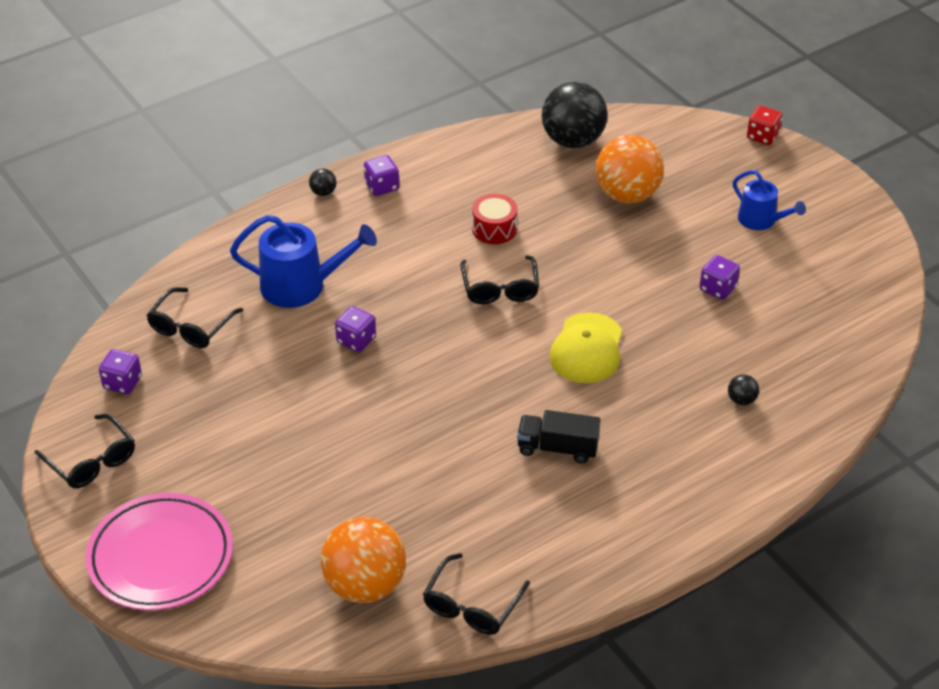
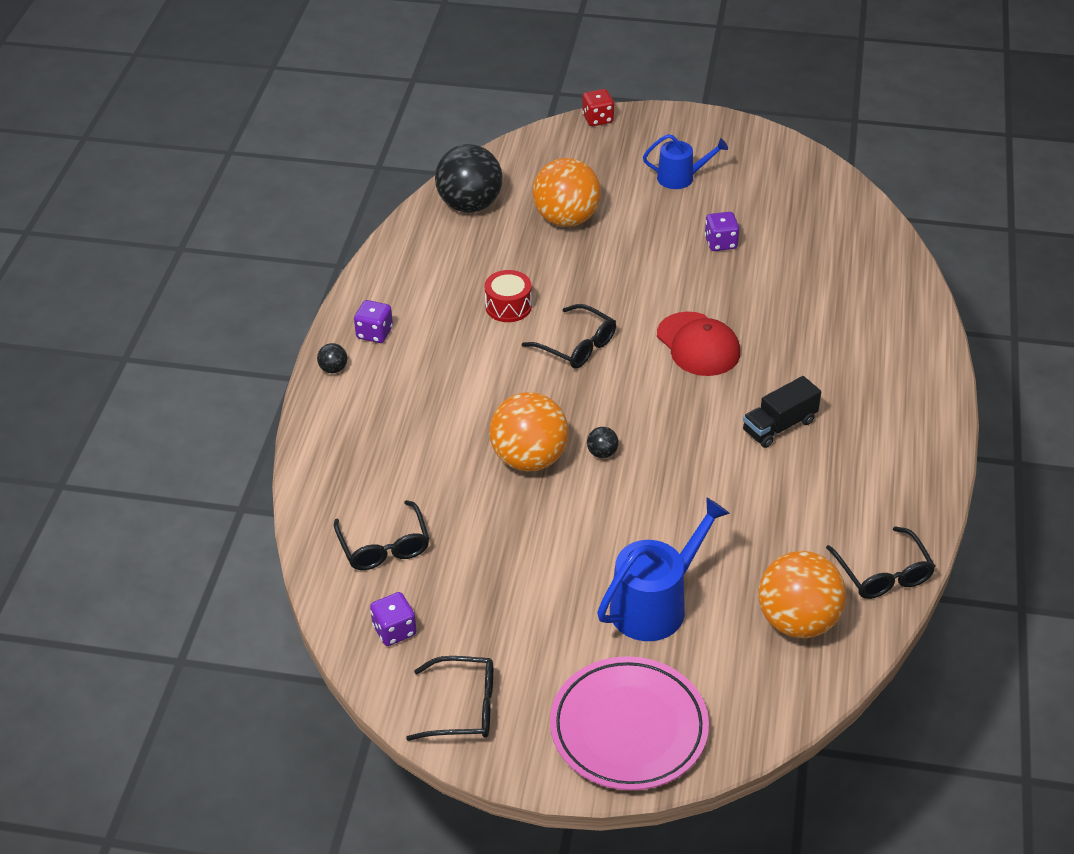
camera: 45 degrees left, 0 degrees up
(301, 286) = (425, 450): blue watering can -> blue watering can (655, 605)
(356, 340) = (529, 459): purple dice -> orange ball
(587, 349) = (698, 345): yellow cap -> red cap
(741, 400) = (842, 306): black ball -> black ball (602, 453)

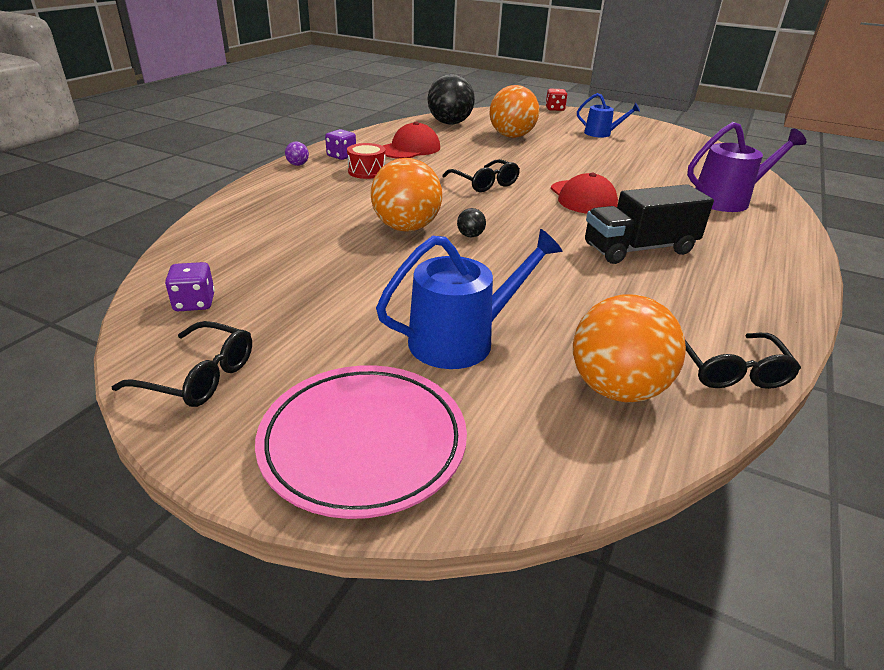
camera: 15 degrees right, 10 degrees down
(333, 369) = (298, 165): black ball -> purple ball
(384, 546) = (242, 251): black glasses -> none
(450, 290) = (410, 149): none -> red cap
(508, 306) = (445, 160): red drum -> red drum (367, 171)
(720, 243) = (620, 160): purple dice -> none
(779, 426) = (639, 249): black truck -> black truck, size x1.54
(857, 303) = (726, 200): none -> purple watering can

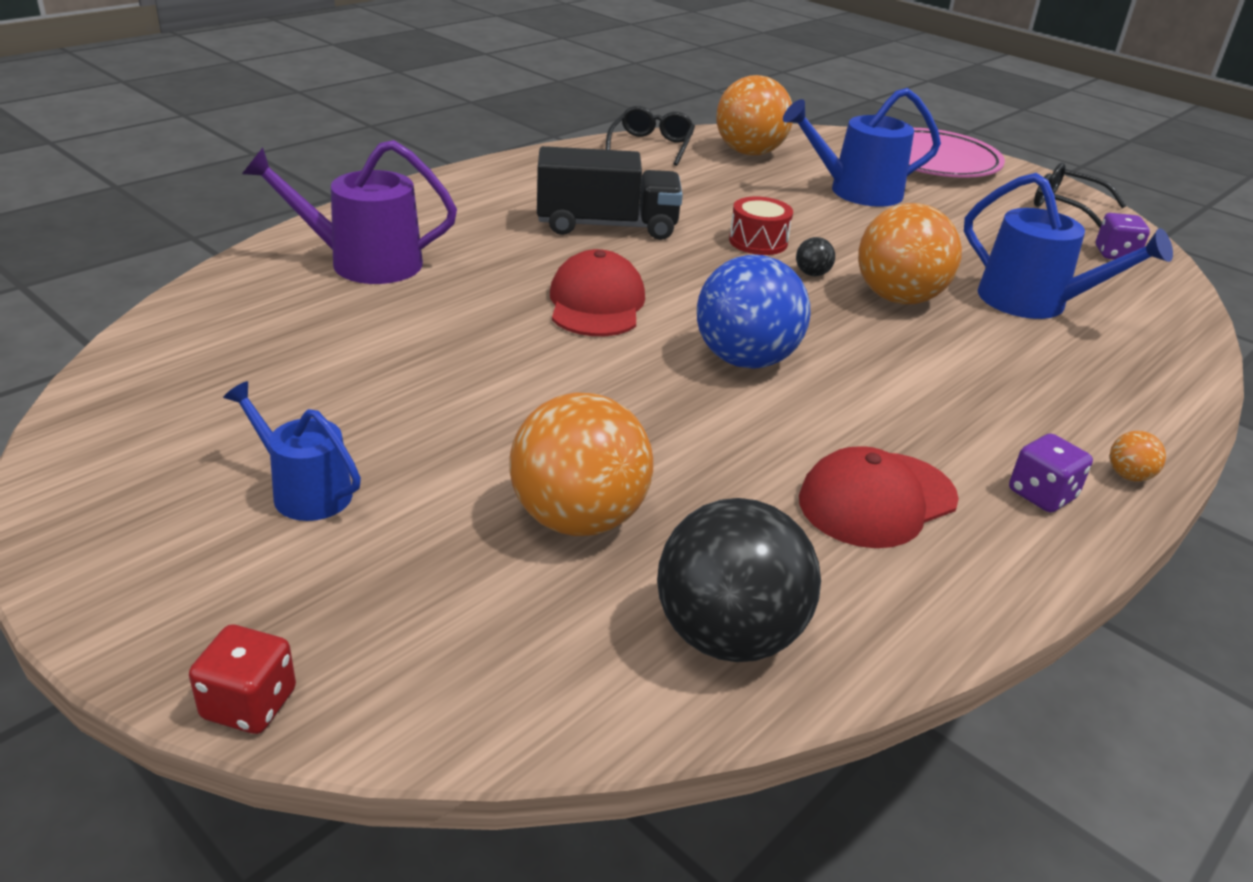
camera: 165 degrees left, 0 degrees up
(298, 165) = (1128, 476): purple ball -> orange ball
(306, 240) = (1032, 302): none -> blue watering can
(367, 171) = (973, 429): red drum -> red drum (758, 242)
(485, 183) = (745, 360): black glasses -> blue ball

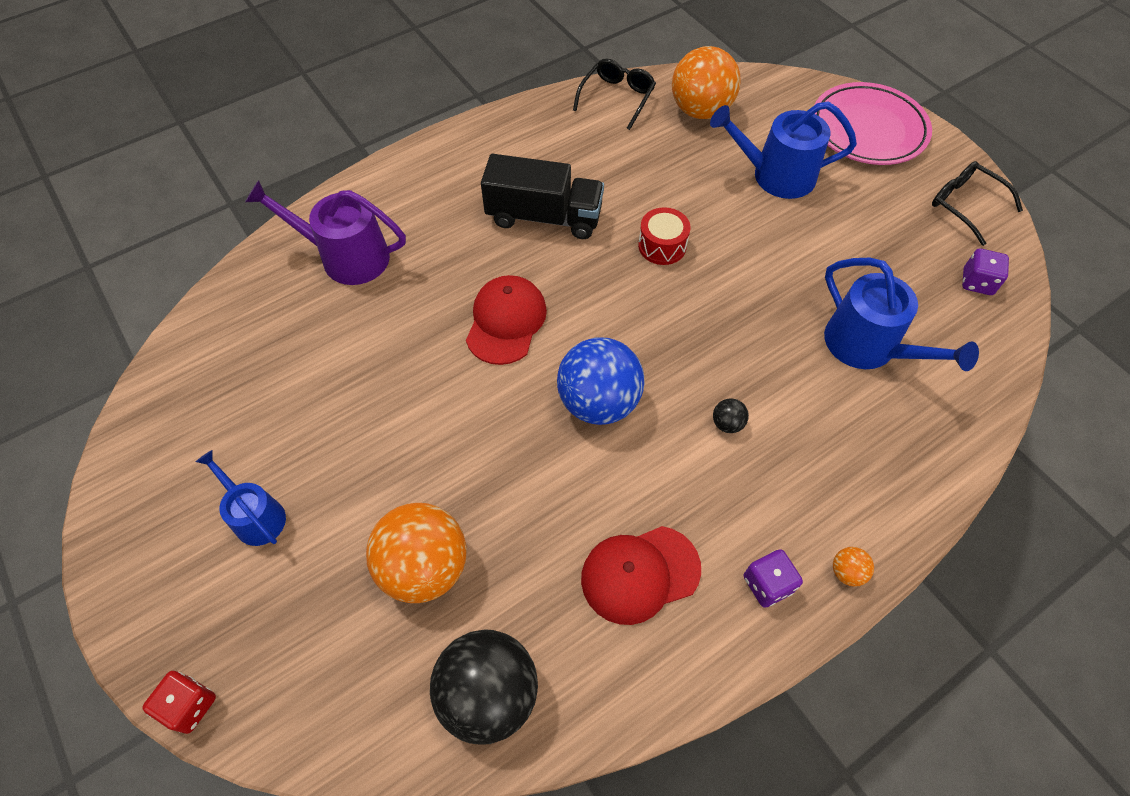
camera: 15 degrees right, 25 degrees up
(812, 274) = (692, 294): black ball -> black ball (727, 423)
(898, 298) = (752, 332): orange ball -> none

